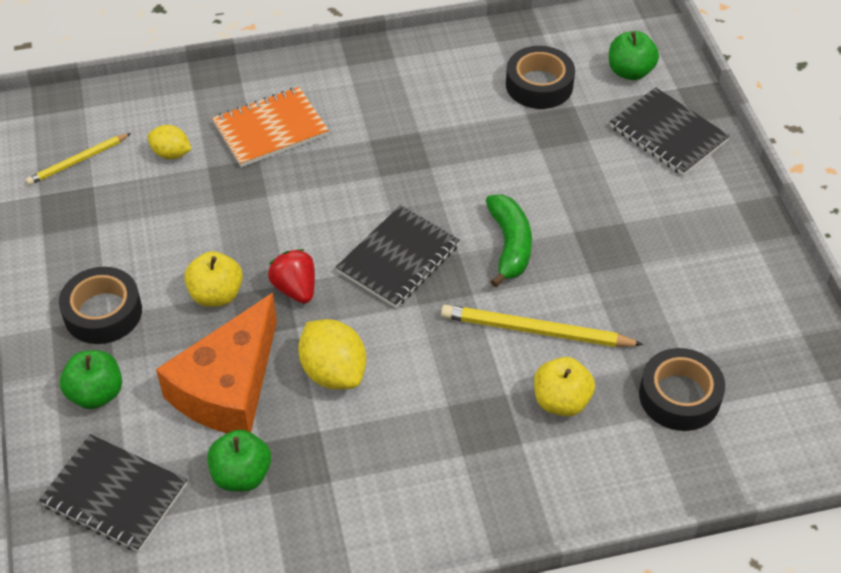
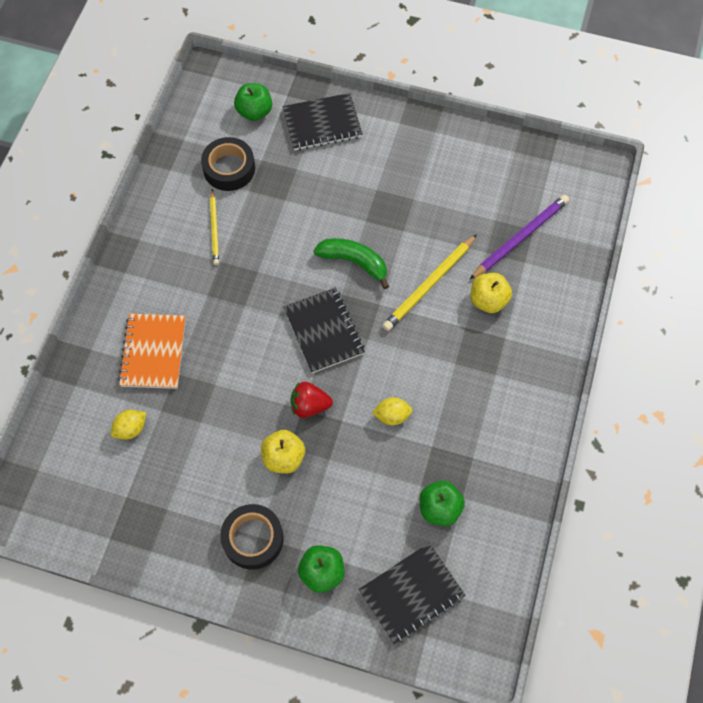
camera: 60 degrees left, 15 degrees up
(78, 161) = (93, 497): yellow pencil -> yellow pencil (214, 229)
(228, 387) = (366, 485): orange cheese -> none
(333, 372) = (392, 416): yellow lemon -> yellow lemon, size x0.60
(679, 396) = (520, 238): black tape -> purple pencil

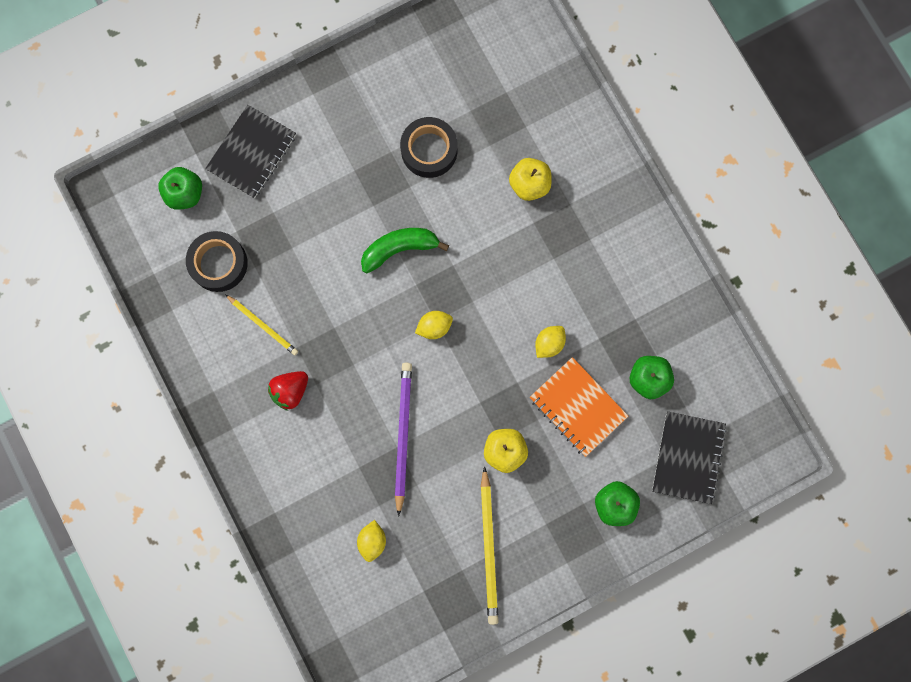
camera: 45 degrees left, 15 degrees up
(153, 352) = (325, 468): orange notebook -> orange notebook (578, 407)
(253, 539) = (544, 529): black tape -> black tape (429, 150)
(309, 405) = (483, 394): red strawberry -> red strawberry (290, 391)
(324, 331) = (434, 327): black notebook -> yellow lemon
(429, 285) = (474, 213): yellow pencil -> yellow pencil (489, 548)
(520, 238) = (503, 109): purple pencil -> purple pencil (403, 435)

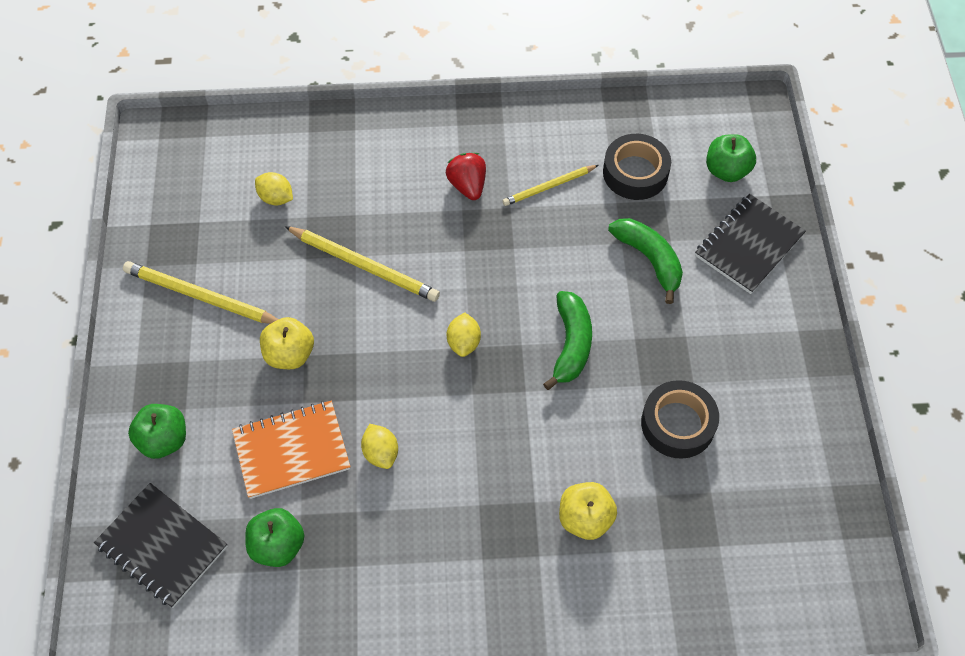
camera: 115 degrees right, 20 degrees down
(252, 153) = (748, 245): black notebook -> black notebook turned 75 degrees clockwise
(298, 221) = (649, 259): none -> green banana
(403, 435) = (364, 265): purple pencil -> yellow pencil

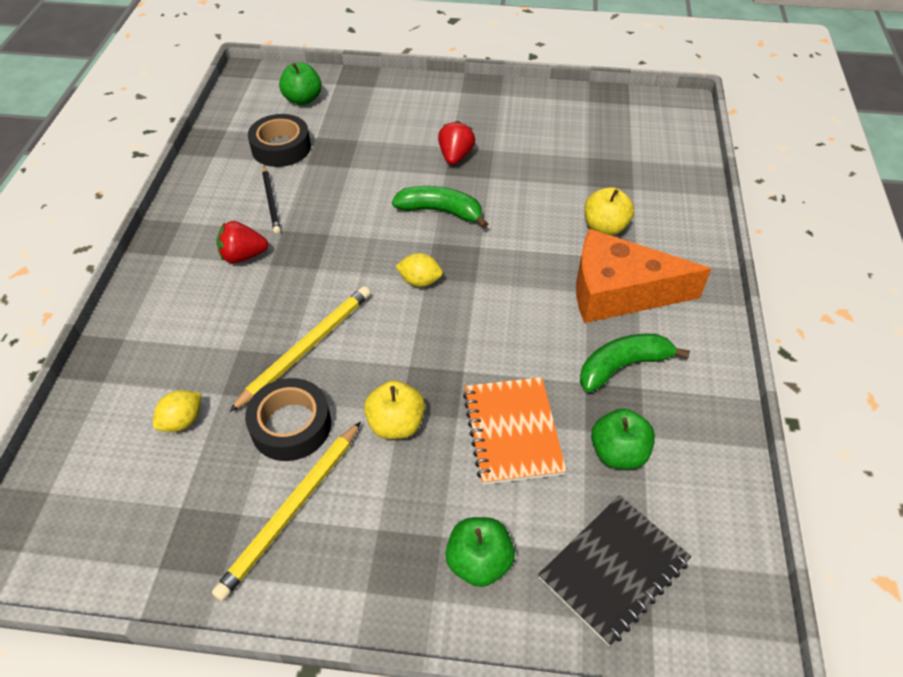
camera: 80 degrees left, 10 degrees down
(381, 453) = (526, 356): yellow lemon -> none
(484, 538) = (619, 292): none -> orange cheese
(549, 187) = (271, 201): yellow pencil -> black pencil
(649, 259) = (372, 154): green banana -> green banana (622, 366)
(669, 344) = (455, 156): none -> red strawberry
(677, 424) = (528, 163): black tape -> black tape (291, 425)
(748, 245) = (378, 101): black notebook -> none

